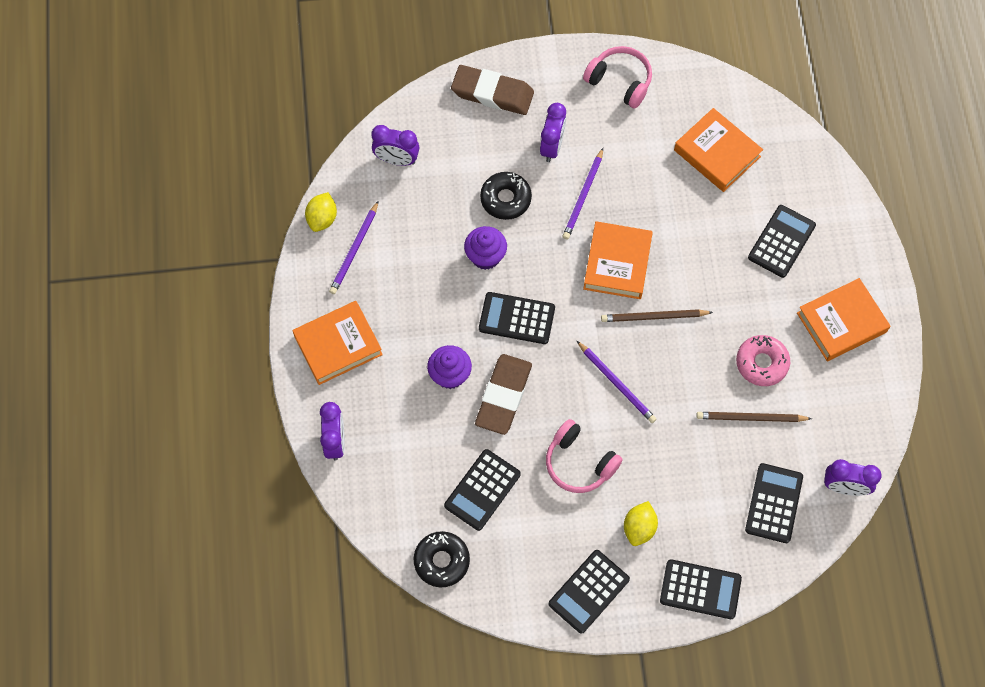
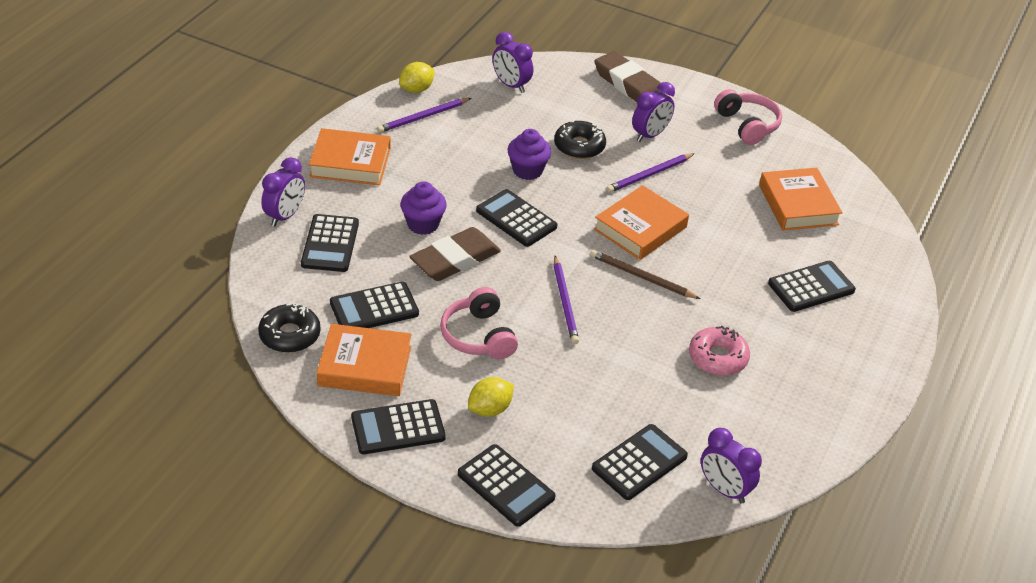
camera: 30 degrees right, 25 degrees down
(395, 447) = (330, 244): none -> black calculator
(750, 418) = (672, 390): brown pencil -> none
(841, 322) = (825, 369): orange book -> orange book (365, 366)

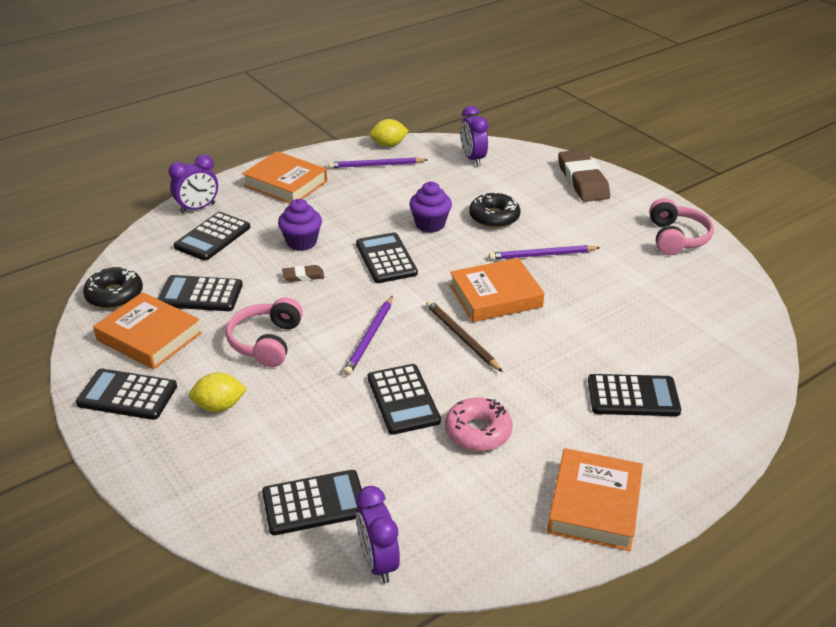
camera: 30 degrees right, 5 degrees down
(455, 260) = (303, 276): brown eraser -> brown eraser, size x0.46
(506, 486) = (171, 478): black calculator -> black calculator (403, 399)
(650, 135) = (569, 224): purple clock -> none
(798, 205) = (677, 318): orange book -> orange book (594, 505)

